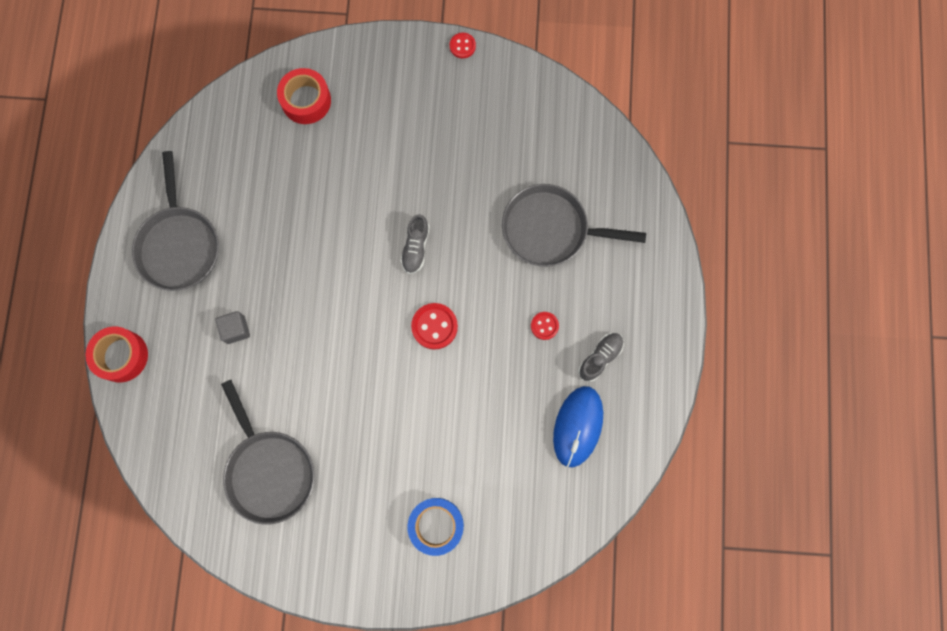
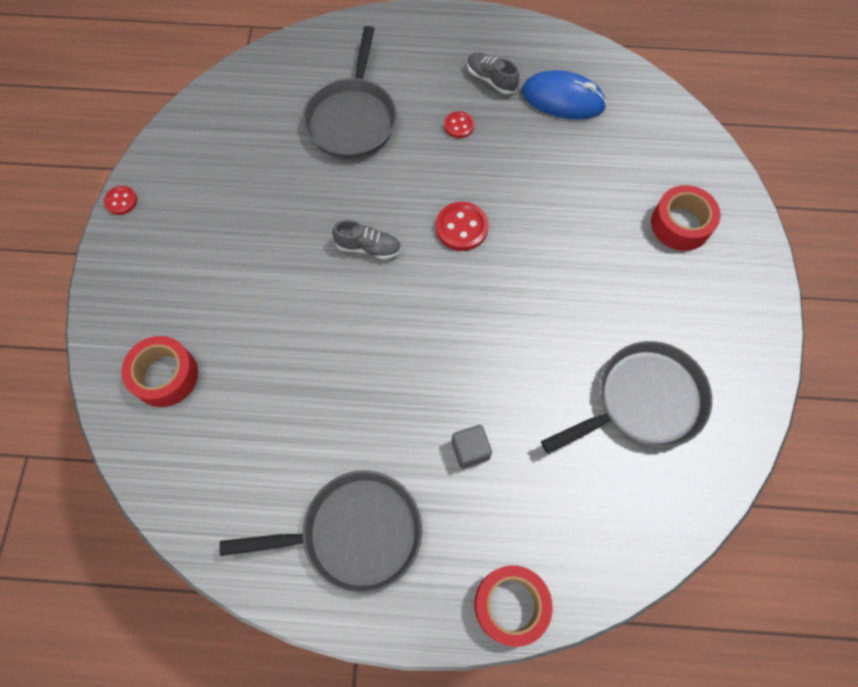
camera: 90 degrees left, 10 degrees down
(436, 525) = (680, 224): blue tape -> red tape

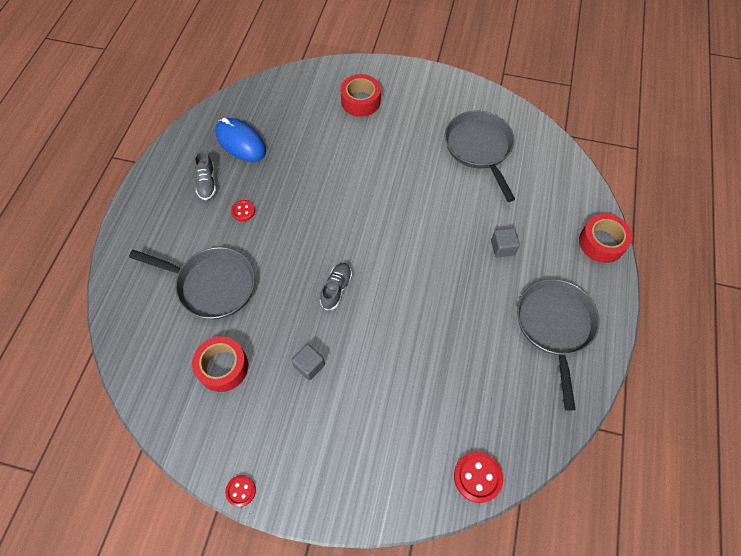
camera: 80 degrees left, 5 degrees down
(165, 375) = (422, 455): red tape -> red tape (223, 367)
(264, 237) = (309, 365): none -> grey cube
(461, 227) = (333, 224): red button -> red button (477, 477)
(491, 79) = (207, 183): grey shoe -> grey shoe turned 60 degrees counterclockwise
(563, 99) = (241, 142): blue mouse -> blue mouse turned 75 degrees counterclockwise

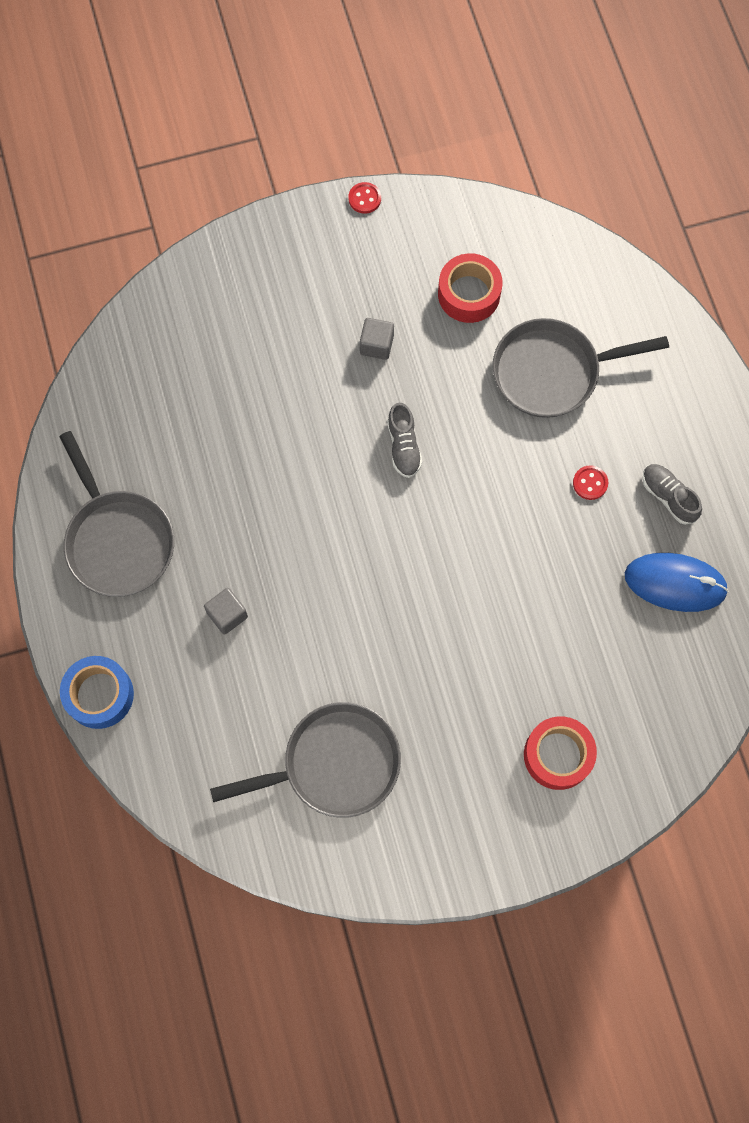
camera: 150 degrees right, 10 degrees up
(477, 477) = (136, 331): red button -> none
(479, 149) = (333, 764): grey pan -> grey pan turned 60 degrees counterclockwise
(601, 242) = (99, 695): red tape -> blue tape

